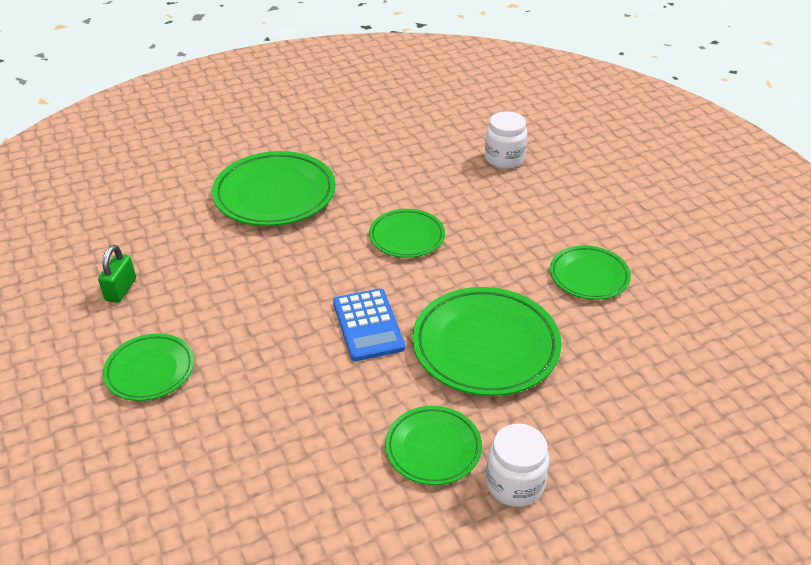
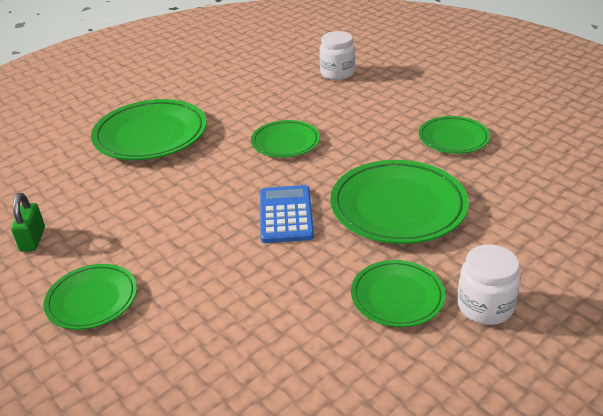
camera: 15 degrees left, 5 degrees down
(368, 325) = (286, 215): blue calculator -> blue calculator turned 150 degrees counterclockwise

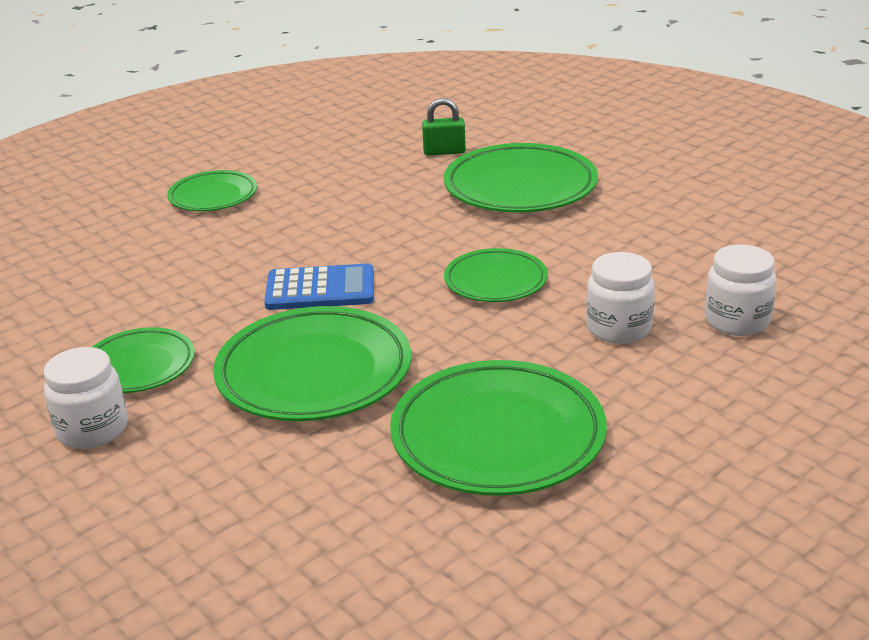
camera: 90 degrees right, 5 degrees down
(33, 239) = (318, 155): green padlock -> green padlock (444, 152)
(344, 104) = (618, 328): none -> white jar
(453, 138) = (498, 436): green plate -> green plate, size x1.71

